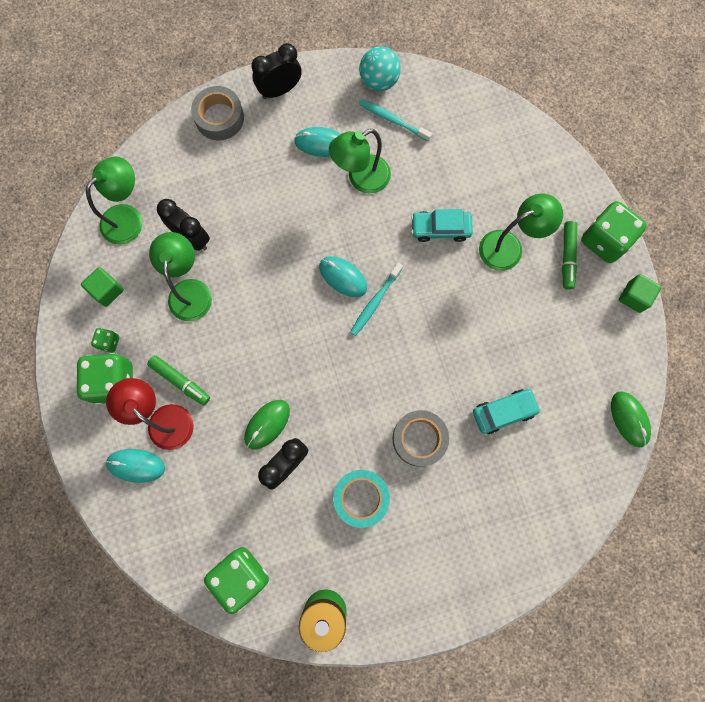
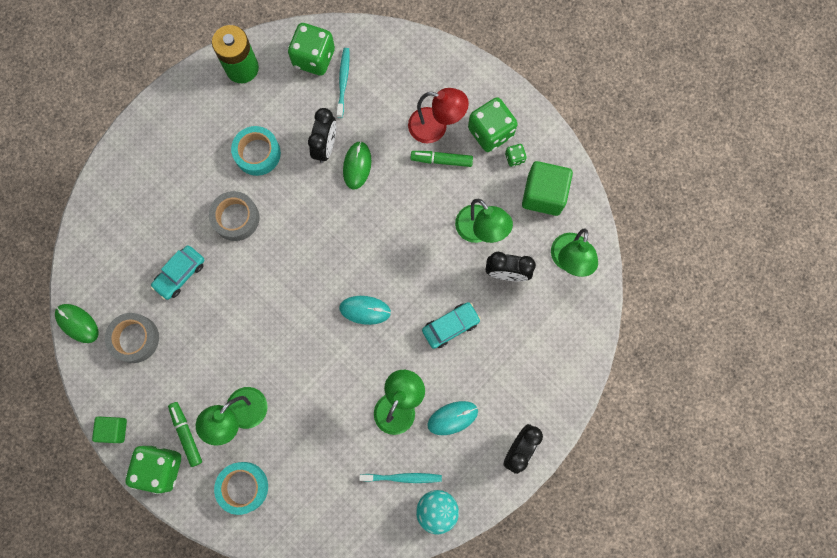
camera: 150 degrees right, 0 degrees up
(107, 290) = (543, 195): green cube -> green cube, size x1.71
(136, 465) = (434, 86): turquoise mouse -> none
(219, 118) = (554, 391): grey tape -> grey tape (135, 339)
(375, 302) = (327, 304): turquoise toothbrush -> turquoise toothbrush (343, 81)
(440, 229) = (307, 398): turquoise car -> turquoise car (450, 326)
(537, 185) = (243, 487): none -> turquoise tape

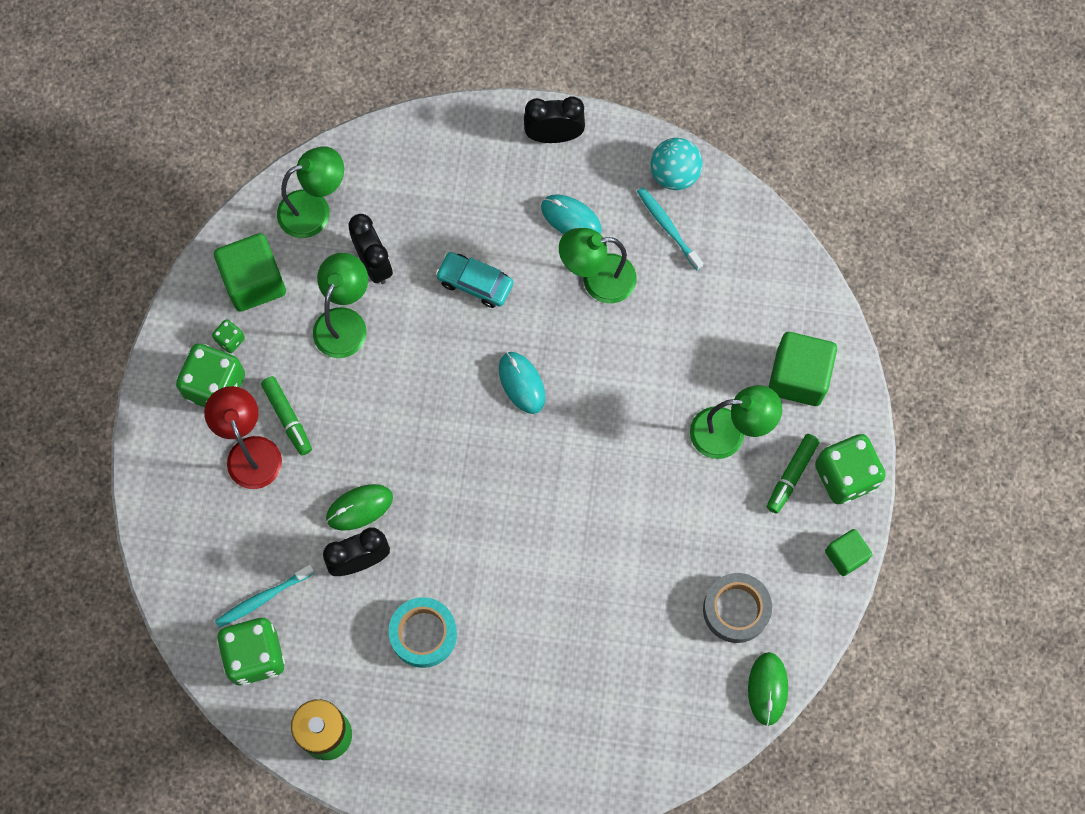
camera: 125 degrees left, 5 degrees down
(180, 274) = (628, 615): turquoise car -> none
(236, 218) = (519, 601): grey tape -> none
(243, 487) = (798, 377): turquoise tape -> green cube

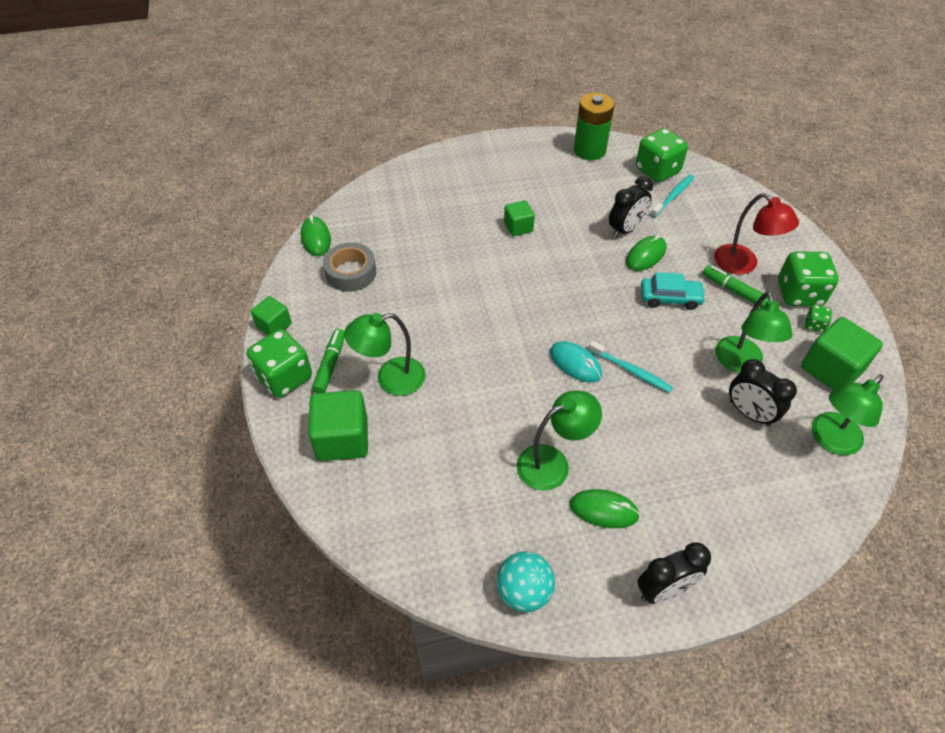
camera: 160 degrees right, 20 degrees down
(423, 634) = (560, 206): turquoise tape -> none
(475, 283) = (656, 425): turquoise car -> turquoise car (670, 298)
(496, 614) = (518, 227): none -> green cube
(571, 218) = (604, 510): turquoise mouse -> green mouse
(668, 227) = (508, 533): turquoise toothbrush -> turquoise toothbrush (631, 371)

